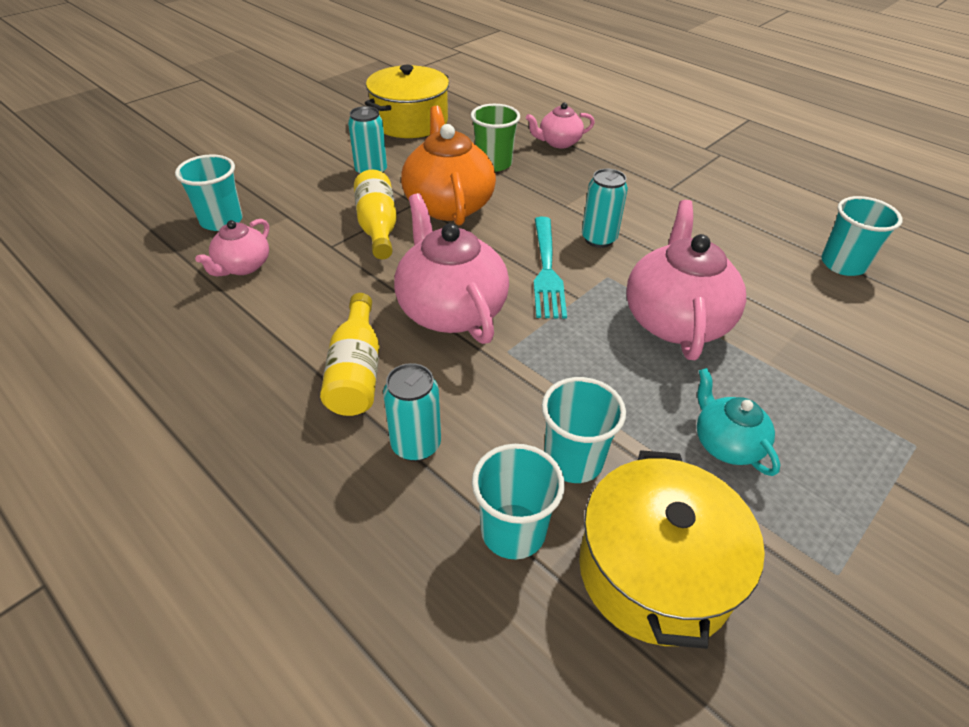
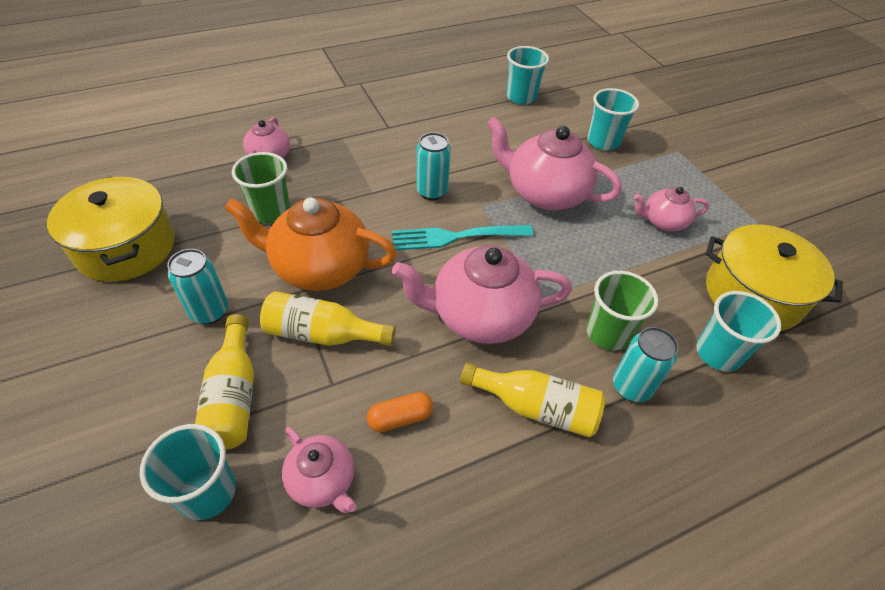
camera: 70 degrees left, 5 degrees up
(301, 206) = (233, 396): none -> yellow bottle
(312, 289) = (400, 418): none -> orange capsule
(484, 413) = (608, 333): none -> green cup
(546, 270) = (456, 237): turquoise fork -> turquoise fork turned 150 degrees clockwise
(573, 460) = (663, 299): turquoise cup -> turquoise cup (603, 141)
(726, 443) = (663, 222): turquoise teapot -> pink teapot

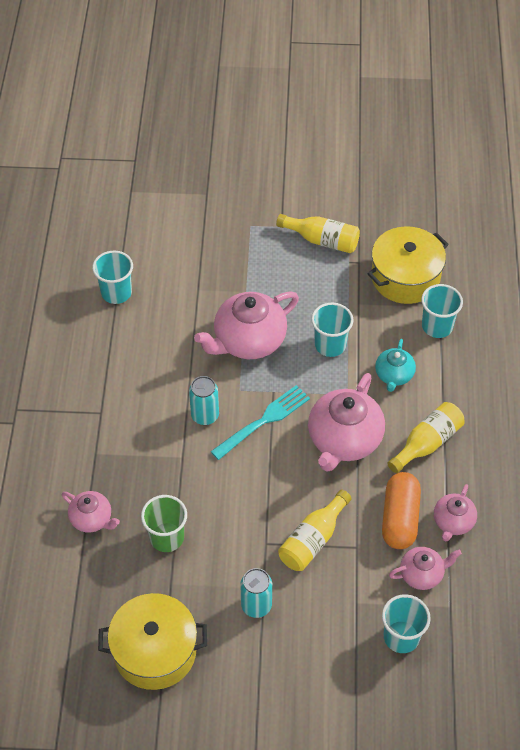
camera: 60 degrees left, 5 degrees up
(233, 396) = (339, 607): yellow bottle -> yellow bottle (322, 240)
(319, 267) = (248, 522): orange teapot -> none
(400, 418) = (399, 518): orange capsule -> orange capsule, size x1.83
(456, 237) = (263, 421): turquoise fork -> turquoise fork turned 150 degrees counterclockwise
(603, 141) = (211, 268): turquoise cup -> turquoise cup (330, 345)
(608, 333) = (394, 375): green cup -> turquoise teapot
(631, 387) = (437, 386): turquoise can -> none
(663, 222) = (318, 284): pink teapot -> pink teapot (453, 522)

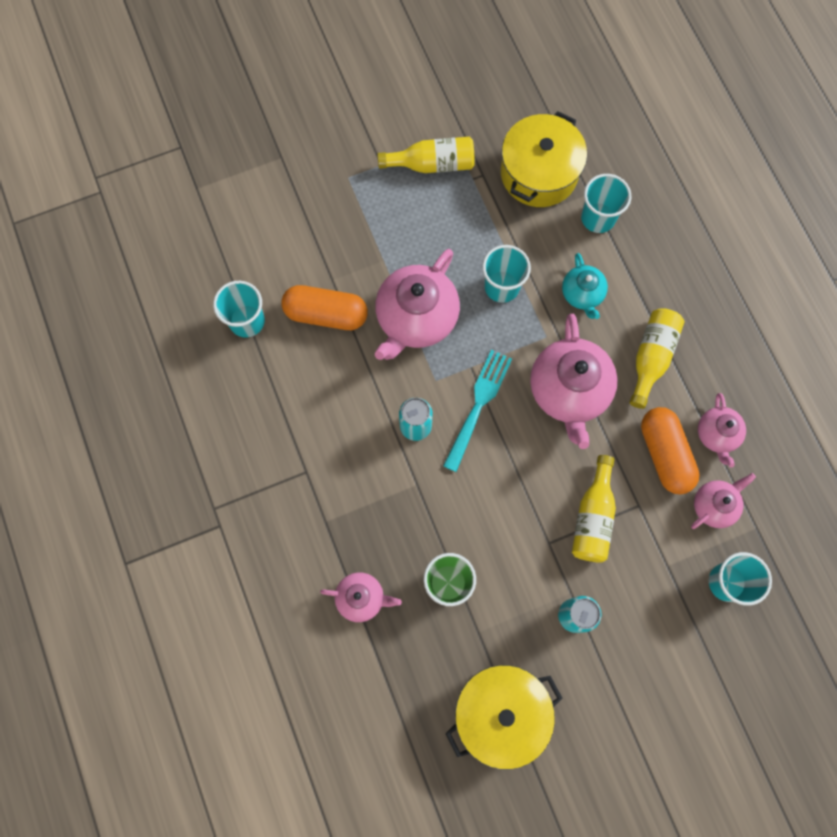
camera: 25 degrees left, 20 degrees up
(180, 311) = (326, 314): none -> orange capsule

